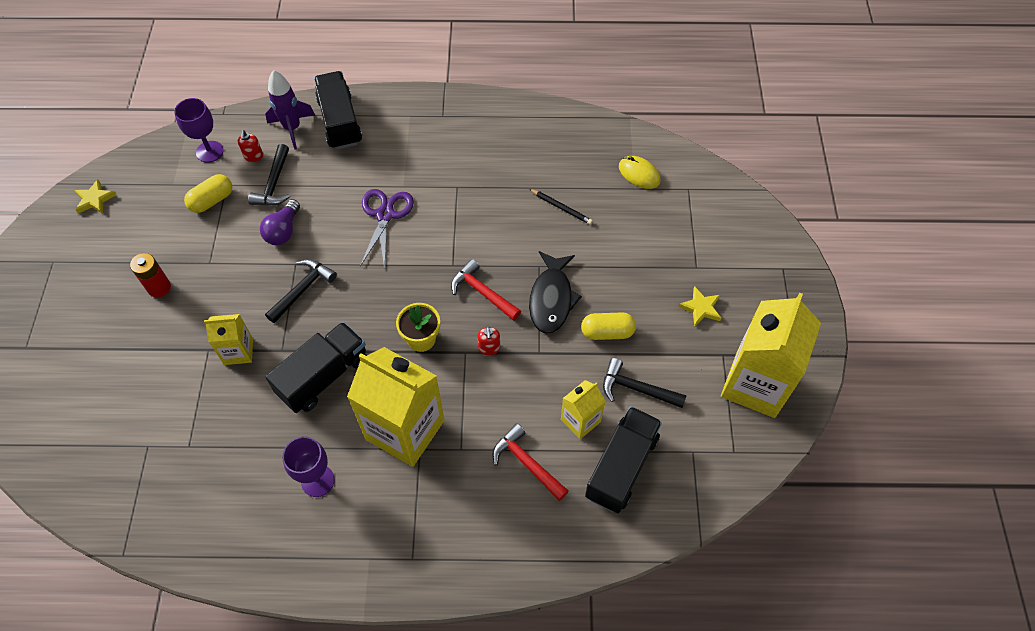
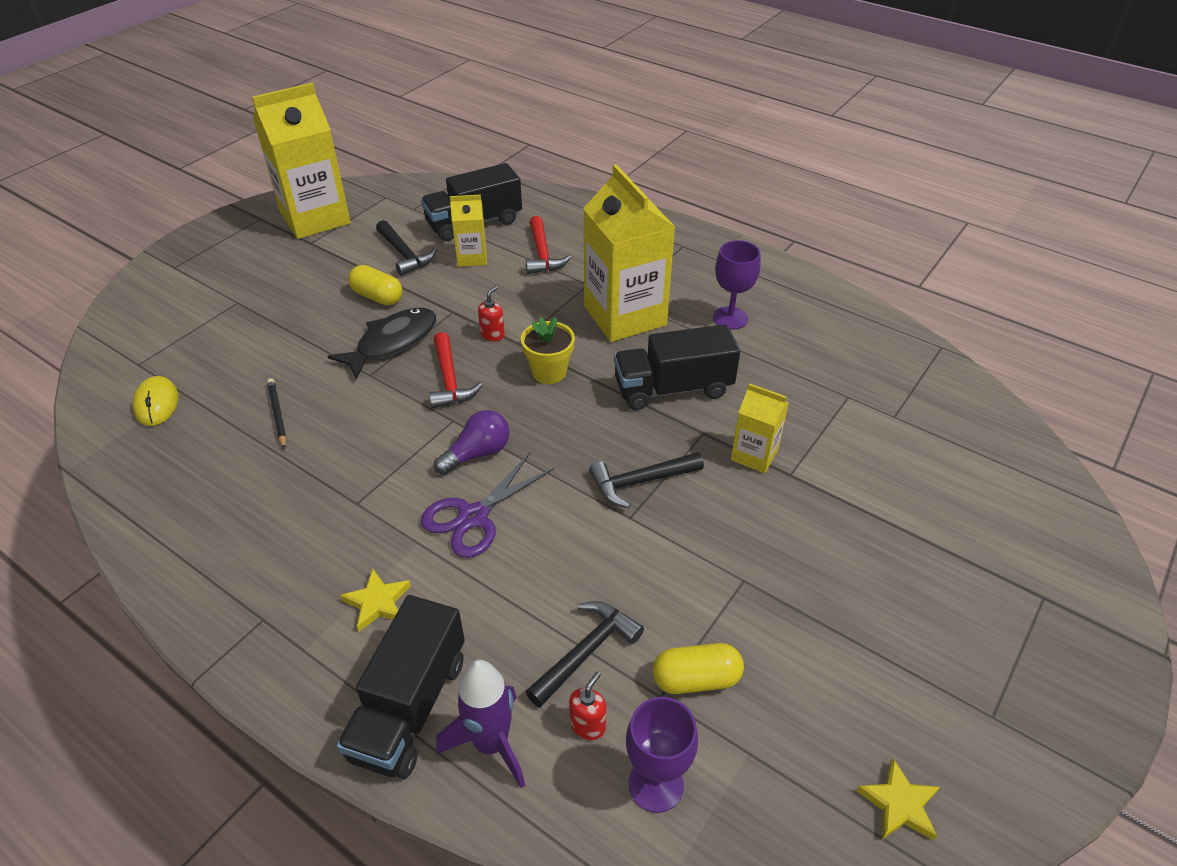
camera: 145 degrees left, 15 degrees down
(159, 288) = (828, 582): red battery -> none
(283, 231) = (618, 569): purple light bulb -> purple light bulb (477, 453)
(701, 308) = (280, 275): yellow star -> yellow star (377, 602)

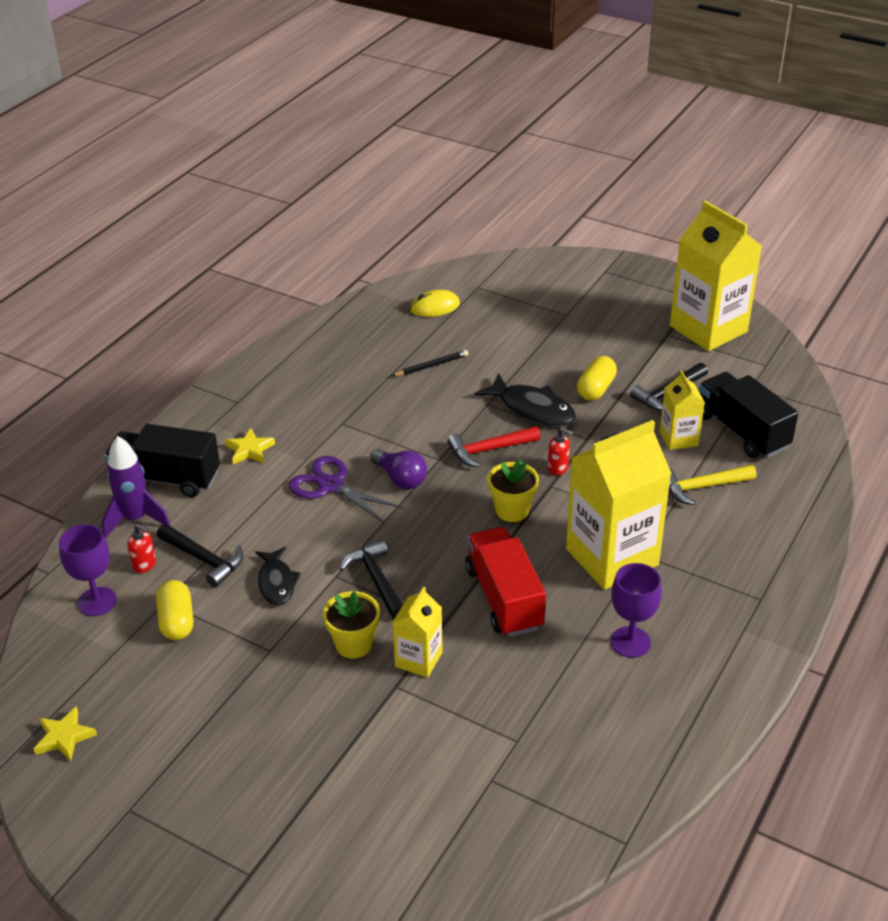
camera: 85 degrees right, 5 degrees down
(542, 254) = (702, 487): red hammer -> yellow hammer
(636, 573) = (276, 582): none -> black fish
(673, 388) = (504, 598): black truck -> red truck
(734, 504) = (354, 644): none -> yellow flower pot

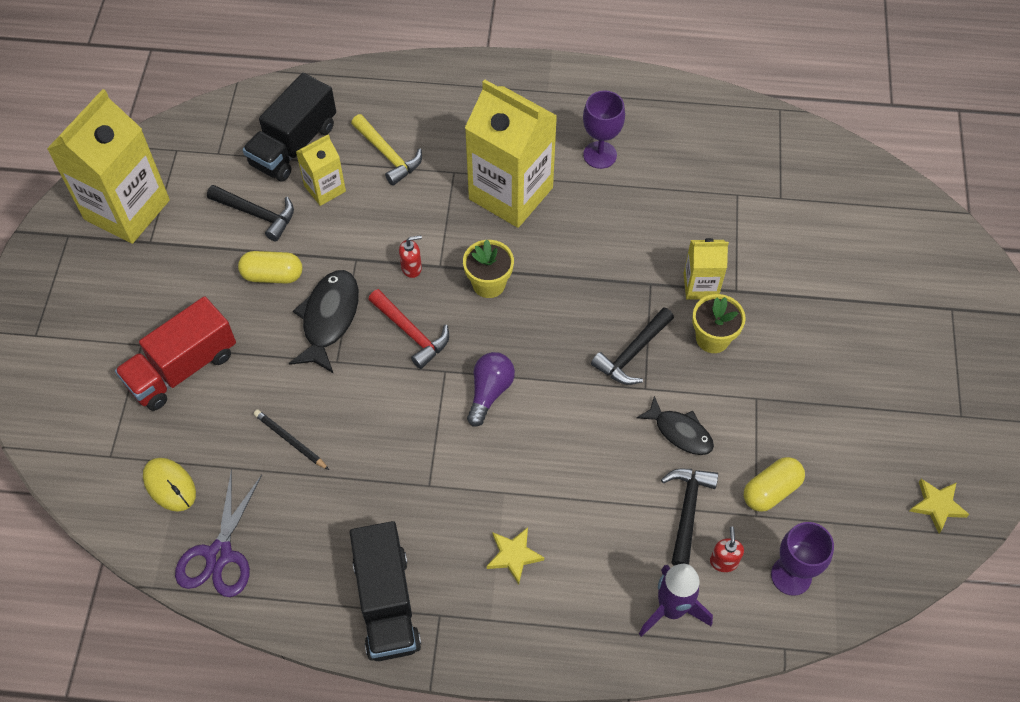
camera: 115 degrees left, 20 degrees up
(166, 478) = (598, 616): black truck -> black truck (387, 603)
(276, 582) = (680, 432): black fish -> black fish turned 75 degrees clockwise
(331, 485) = (530, 449): purple scissors -> purple scissors (219, 554)
(504, 598) = (600, 252): red truck -> red truck (182, 368)
(558, 468) = (411, 268): red soap dispenser -> red soap dispenser turned 75 degrees clockwise

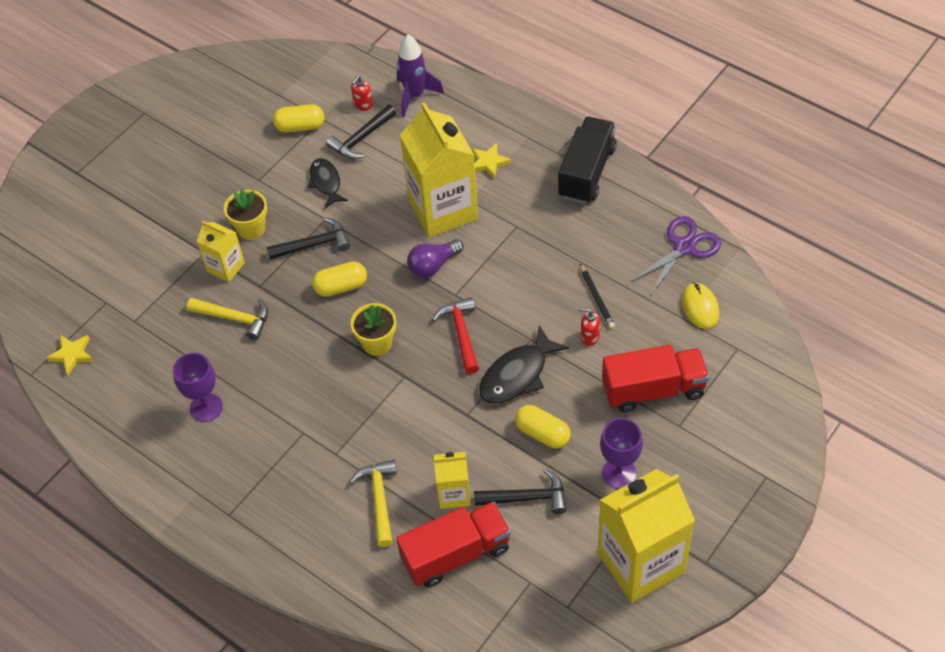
camera: 145 degrees left, 5 degrees down
(256, 214) = (527, 498): black hammer -> black hammer turned 120 degrees clockwise
(293, 145) = (456, 554): black truck -> red truck
(411, 268) = (427, 385): red soap dispenser -> red soap dispenser (589, 337)
(511, 193) = (304, 410): yellow carton -> yellow carton (443, 209)
(568, 322) = (341, 287): none -> yellow capsule
(645, 241) = (234, 318): none -> yellow hammer
(791, 576) = (330, 81): purple goblet -> purple goblet (619, 473)
(937, 505) = (211, 77): yellow star -> yellow star (72, 355)

